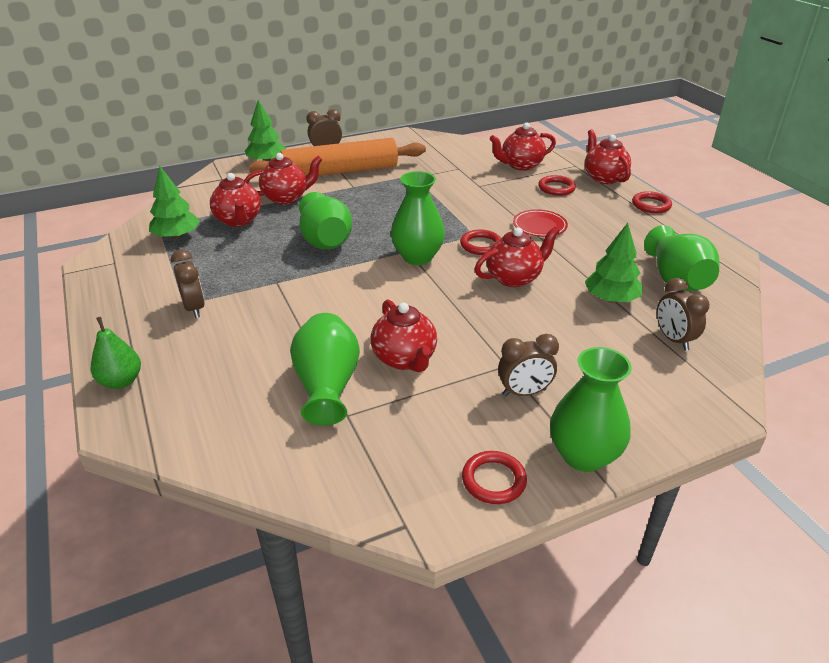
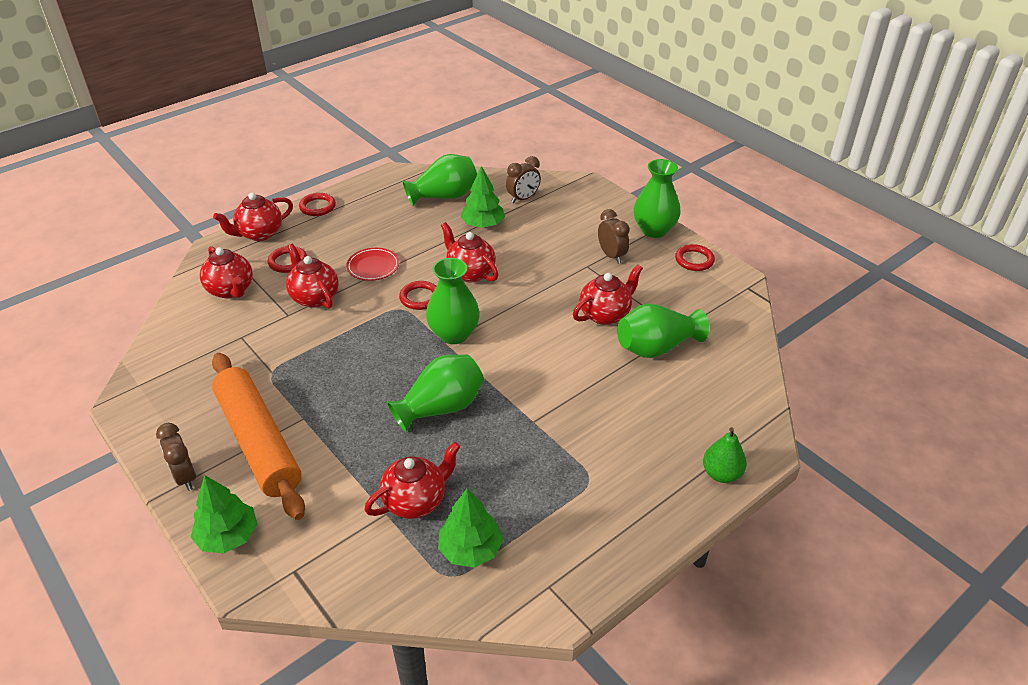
camera: 105 degrees left, 5 degrees up
(194, 308) = (601, 468): brown clock -> none
(286, 198) = (345, 474): red teapot -> red teapot (314, 297)

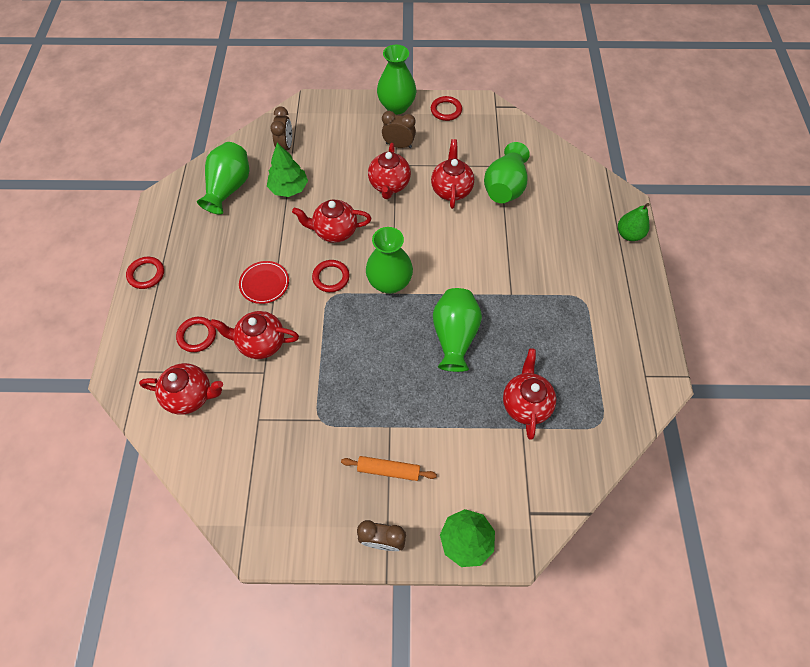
camera: 50 degrees left, 20 degrees up
(258, 442) = (388, 470): orange rolling pin -> orange rolling pin, size x0.44
(259, 234) = (136, 334): red teapot -> red teapot (389, 185)
(470, 549) = (588, 398): green tree -> none

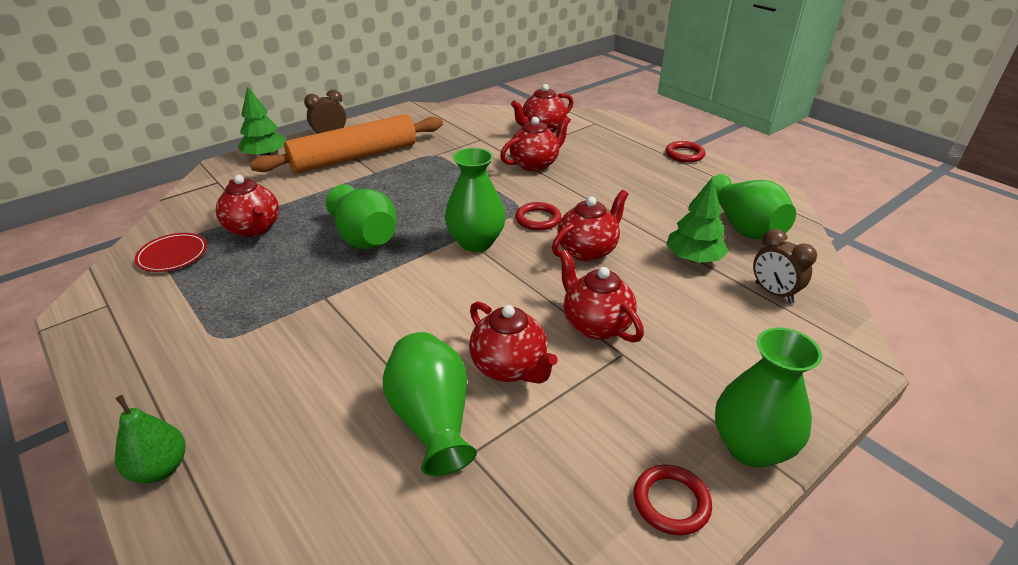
camera: 140 degrees right, 25 degrees down
(197, 335) = (587, 148): red ring -> none
(264, 283) = (588, 190): red plate -> red plate (172, 255)
(388, 470) = (354, 157): orange rolling pin -> orange rolling pin, size x2.27
(398, 145) = (655, 383): brown clock -> none

